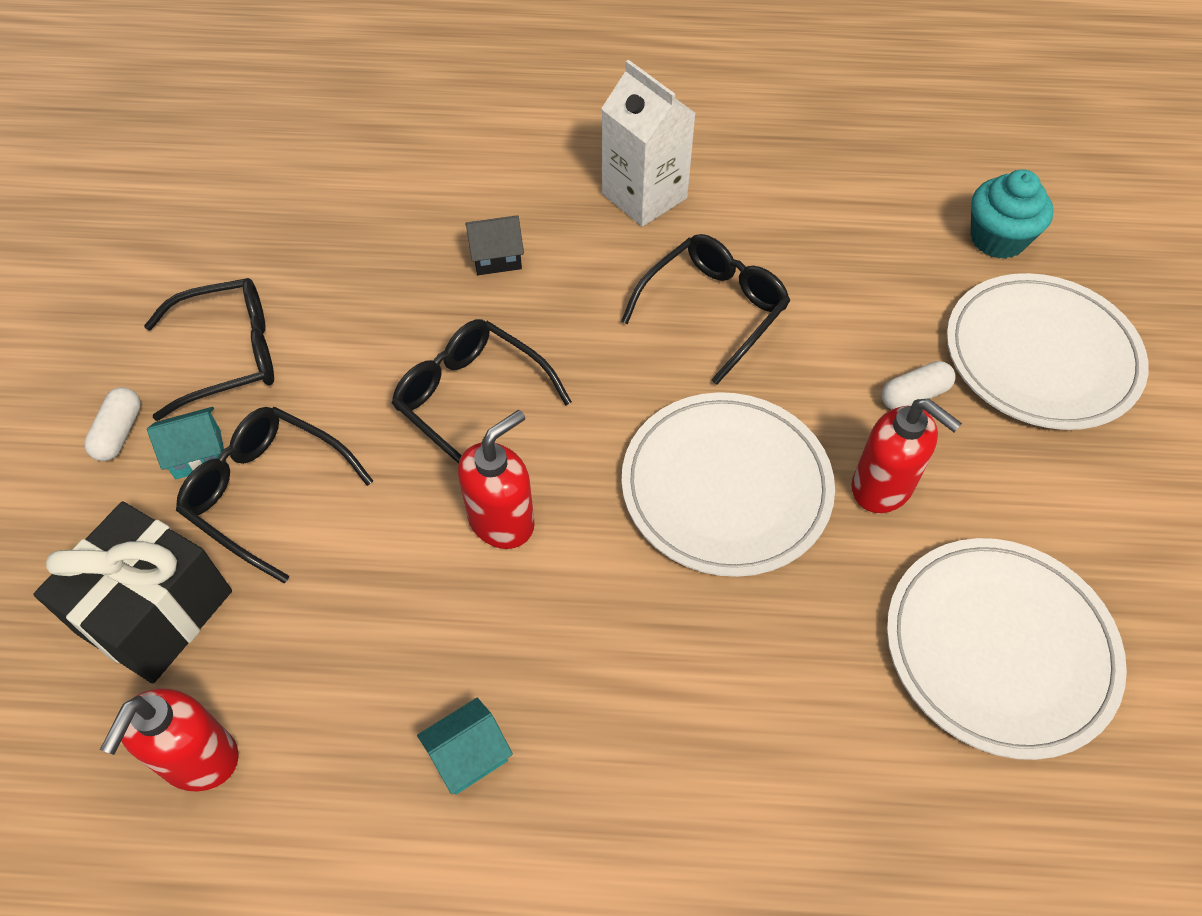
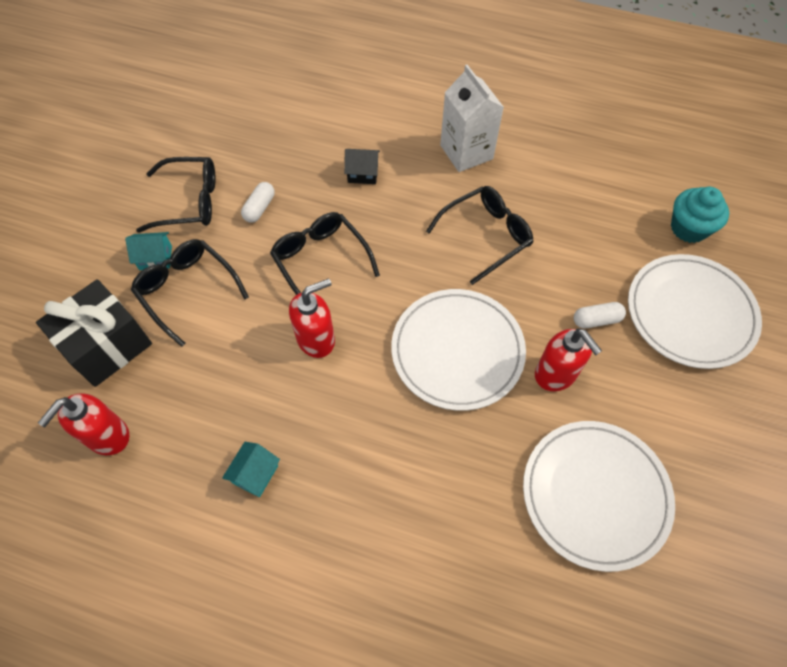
camera: 15 degrees right, 5 degrees up
(119, 433) = (116, 235): white capsule -> white capsule (259, 208)
(468, 755) = (255, 474): turquoise house -> turquoise house turned 45 degrees counterclockwise

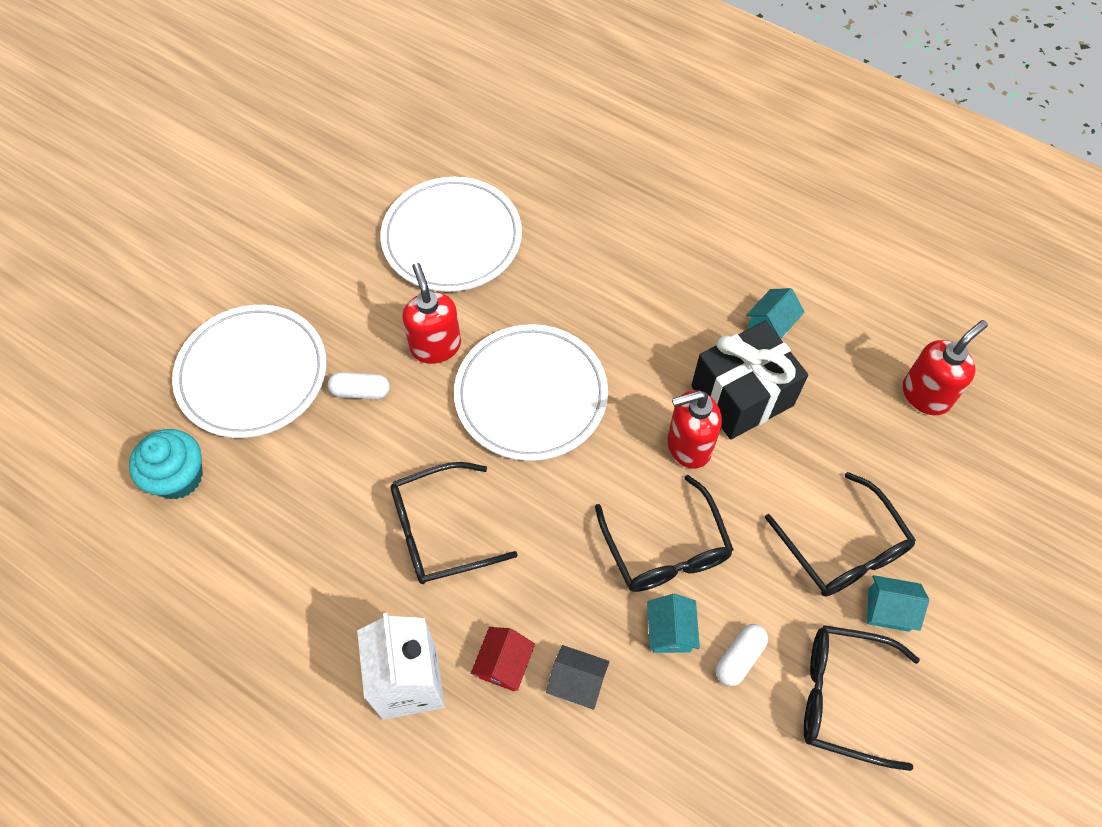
camera: 165 degrees left, 0 degrees up
(107, 346) = (939, 498): black gift -> black gift (742, 395)
(308, 212) = (670, 631): none -> turquoise house
(412, 173) = (504, 664): none -> red house

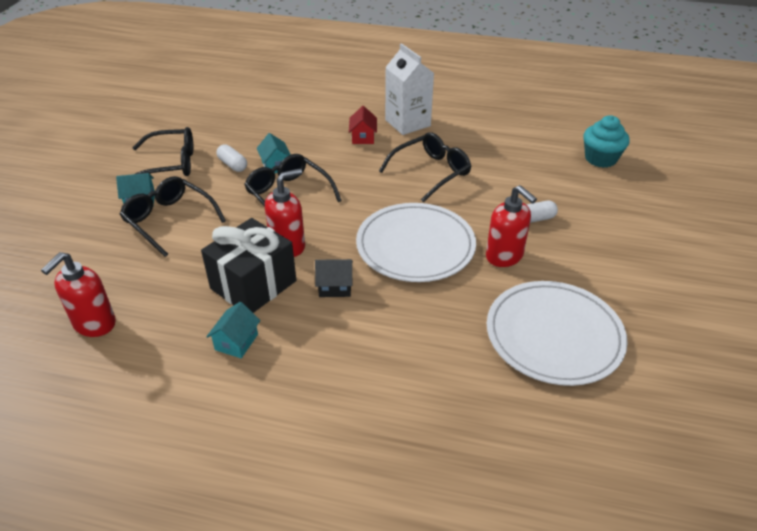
camera: 160 degrees right, 20 degrees down
(252, 374) = (613, 210): white plate -> none
(577, 682) = (321, 140): black house -> black house (335, 287)
(739, 658) = (232, 165): white capsule -> white capsule turned 60 degrees counterclockwise

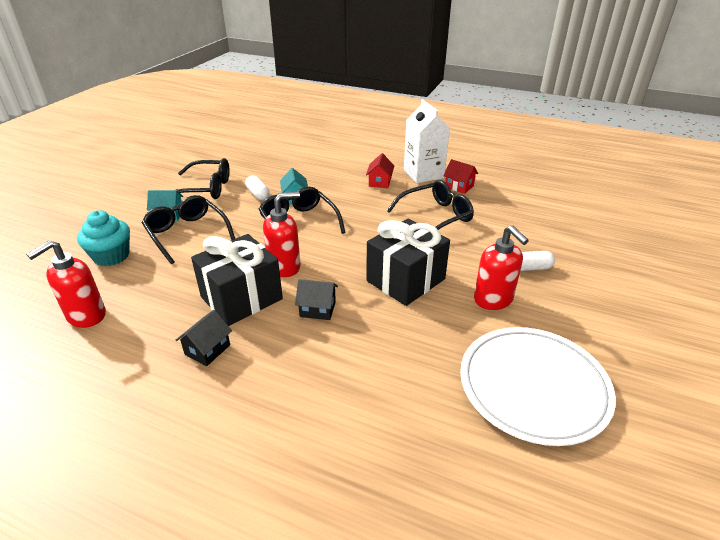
camera: 10 degrees right, 5 degrees down
(236, 342) = (207, 350): turquoise house -> black house
(415, 246) = (405, 280): white plate -> black gift
(448, 134) = (459, 186): none -> red house
(600, 159) = (606, 220): turquoise cupcake -> turquoise cupcake (111, 256)

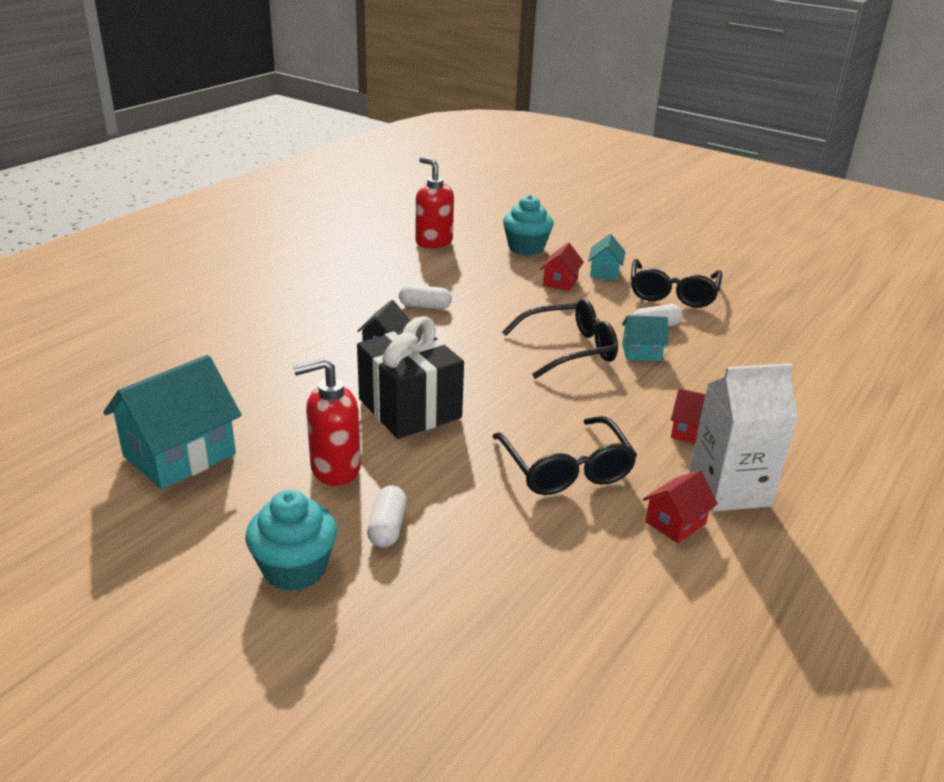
camera: 100 degrees right, 5 degrees down
(187, 234) = (560, 282): black glasses -> red house
(207, 350) = (357, 289): black house -> none
(241, 298) = (425, 306): black gift -> white capsule
(285, 266) = (472, 333): red soap dispenser -> none
(533, 386) = (179, 455): white plate -> turquoise house
(589, 294) = (295, 569): none -> turquoise cupcake

